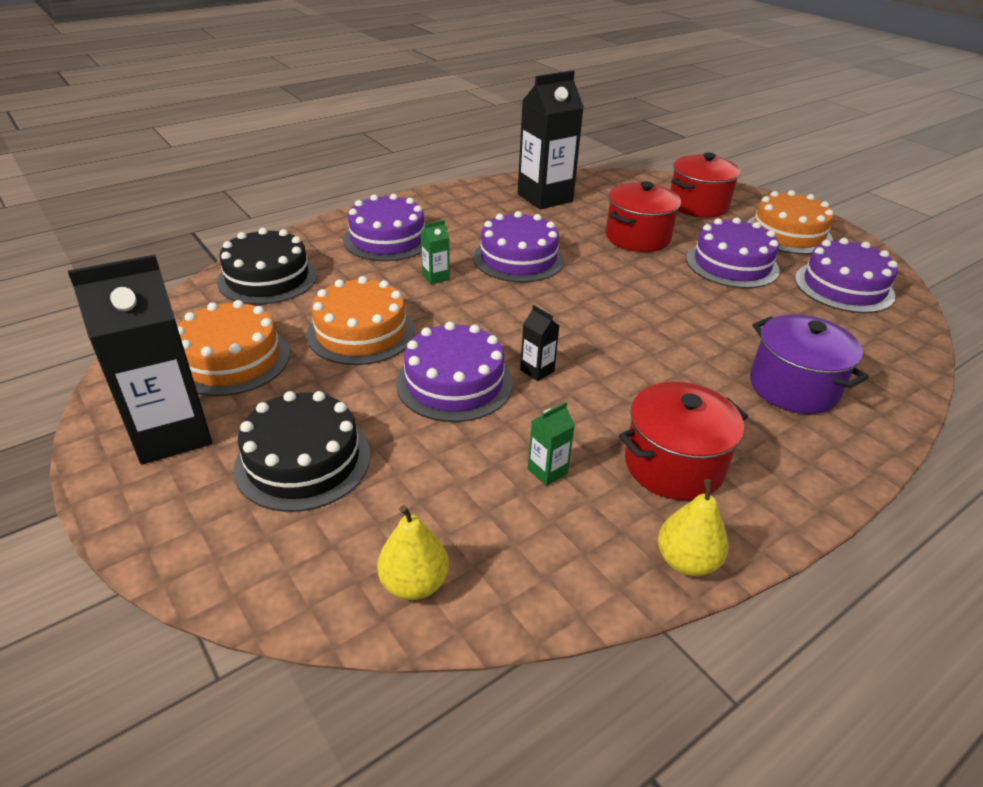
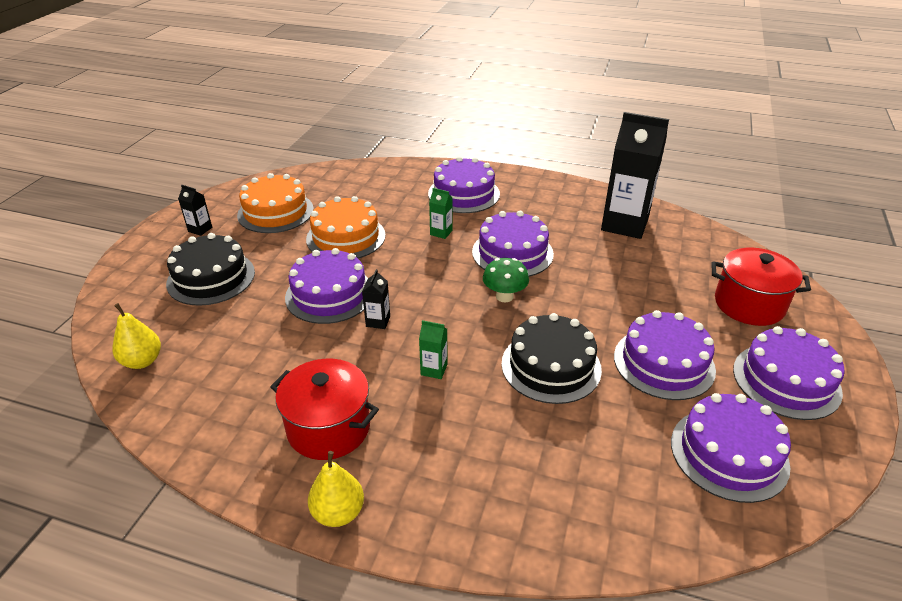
camera: 55 degrees right, 0 degrees up
(172, 434) = (200, 229): black carton -> black carton, size x0.42
(267, 278) = (365, 180): black cake -> black cake (551, 366)
(547, 471) = (273, 370): green carton -> green carton (434, 369)
(577, 290) = (504, 296): none -> green mushroom
(637, 237) = (631, 293): red pot -> none
(686, 561) = (231, 469): yellow pear -> yellow pear (338, 512)
(788, 233) = (786, 380): orange cake -> purple cake
(793, 387) = (498, 465): purple pot -> none

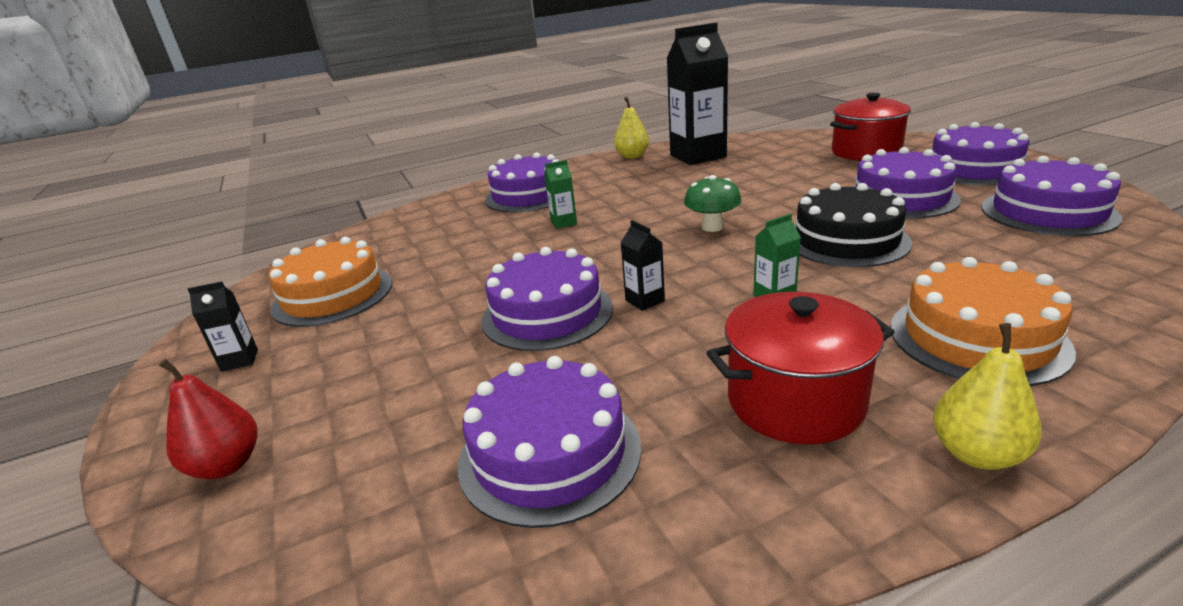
camera: 40 degrees left, 10 degrees down
(137, 284) = (227, 465): none -> red pear
(142, 361) = (411, 532): yellow pear -> yellow pear (632, 156)
(211, 278) = (352, 387): black cake -> none
(346, 237) = (469, 270): orange cake -> orange cake (977, 338)
(512, 253) = (655, 204): purple cake -> purple cake (549, 453)

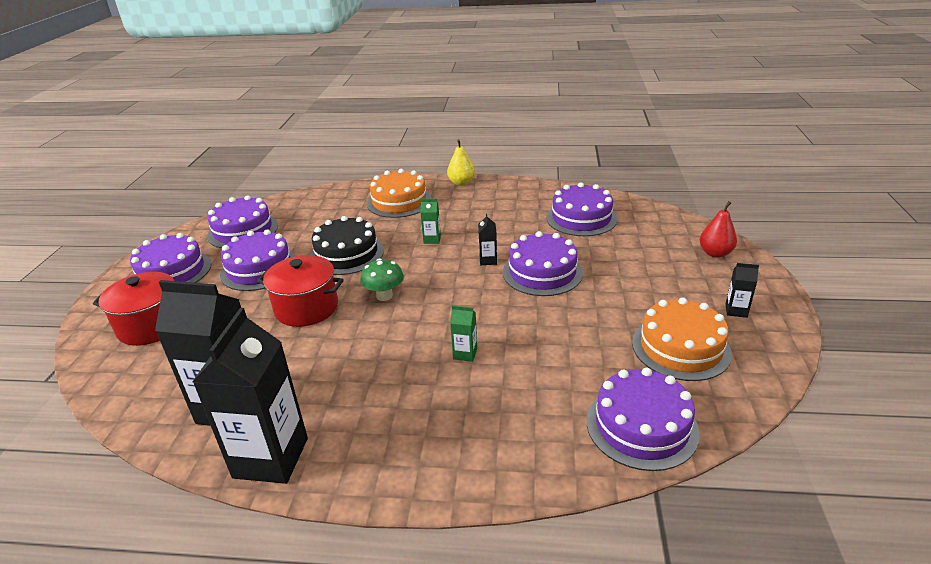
camera: 150 degrees left, 5 degrees up
(528, 195) = (454, 426): purple cake -> purple cake (641, 426)
(632, 156) = (271, 458): yellow pear -> black carton
(795, 401) = (486, 206): red pot -> red pot (306, 308)

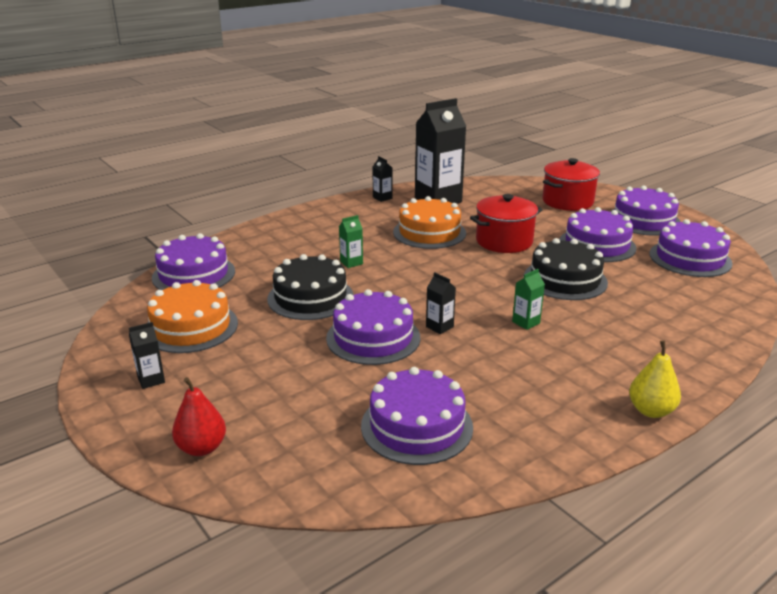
camera: 135 degrees right, 5 degrees down
(271, 458) = (382, 198): black carton -> black carton, size x0.42
(384, 296) = (469, 268): green mushroom -> none
(399, 202) = (649, 346): orange cake -> orange cake (429, 232)
(548, 330) = (310, 297): none -> black cake

